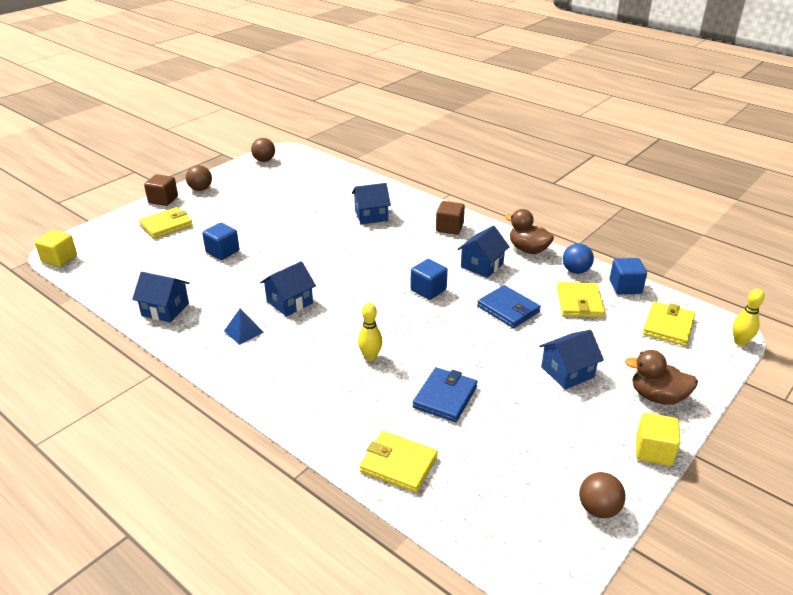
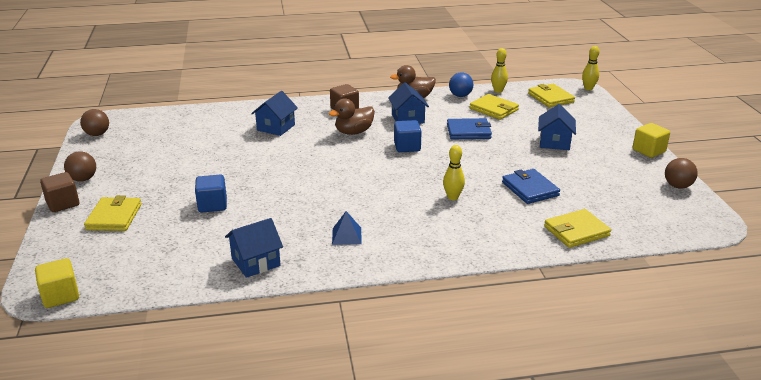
camera: 50 degrees left, 5 degrees down
(289, 302) = (338, 202): blue house -> none
(625, 287) = (498, 91): blue cube -> yellow bowling pin
(657, 397) = (606, 129): brown duck -> brown duck (353, 132)

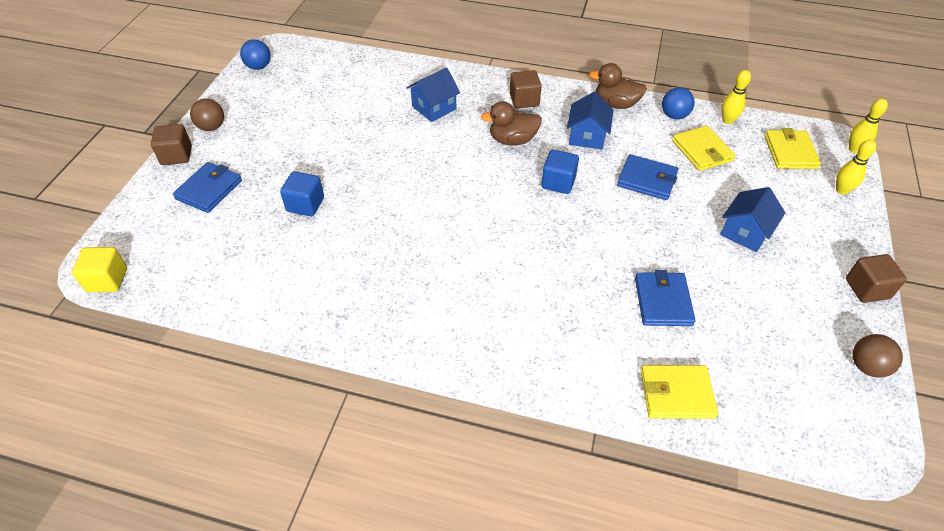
camera: 25 degrees right, 20 degrees up
(97, 134) = (259, 67): brown ball -> blue ball
(114, 217) = (209, 190): yellow wallet -> blue wallet
(256, 262) = (298, 303): blue house -> none
(346, 236) = (409, 299): blue pyramid -> none
(453, 197) = (561, 282): yellow bowling pin -> yellow bowling pin (841, 190)
(648, 151) = (867, 289): yellow cube -> brown cube

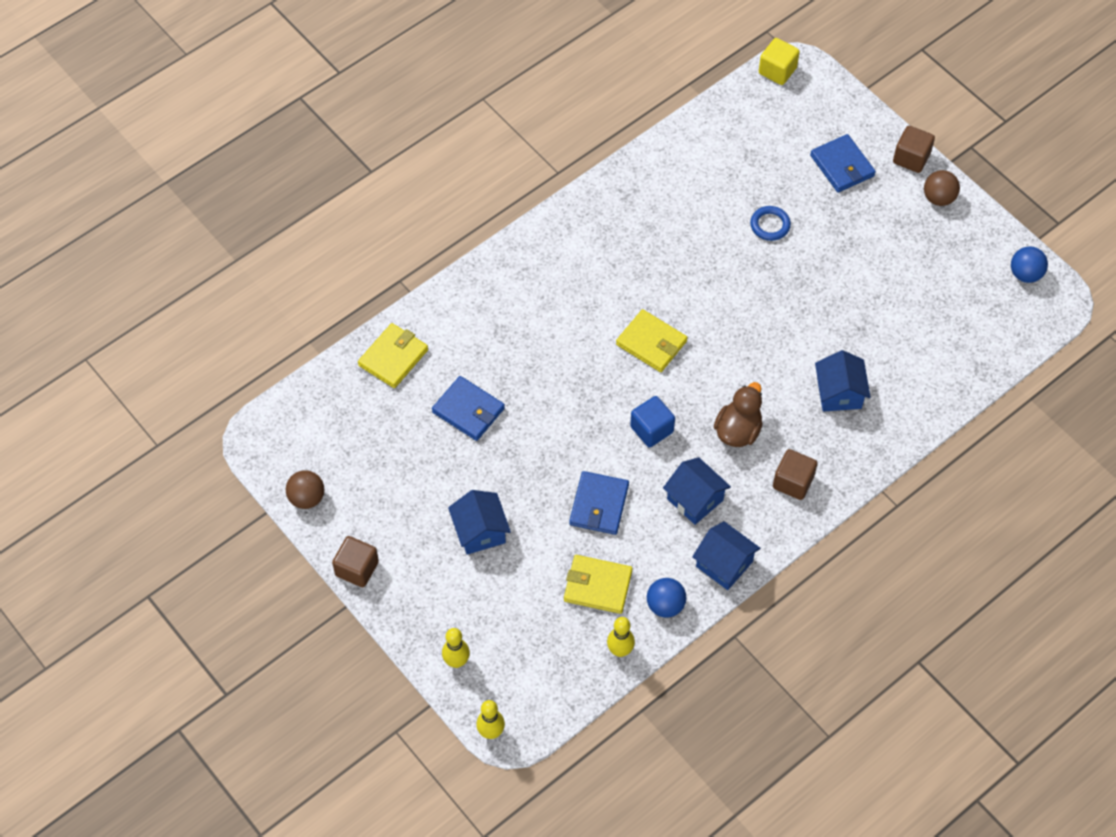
camera: 125 degrees right, 10 degrees up
(305, 204) = (770, 225): blue cube -> blue ring
(615, 104) = (724, 564): brown duck -> blue house
(647, 180) = (599, 505): blue wallet -> blue wallet turned 45 degrees counterclockwise
(790, 152) = (534, 666): yellow wallet -> yellow wallet (651, 343)

